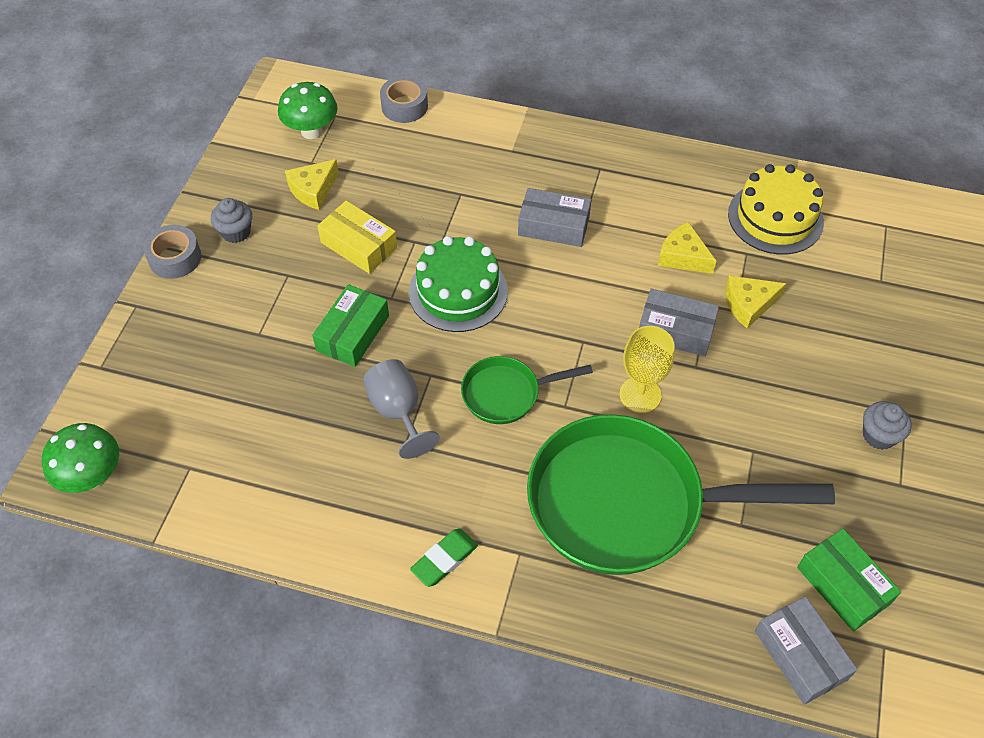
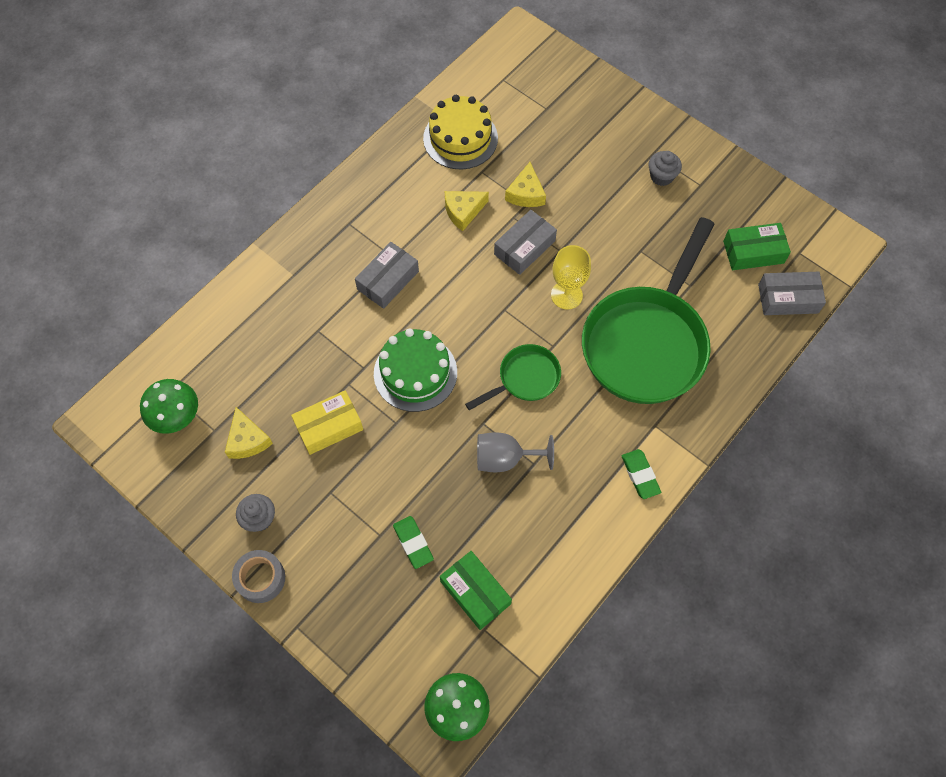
camera: 65 degrees left, 10 degrees up
(262, 366) = (413, 543): none -> green eraser
(353, 333) = (416, 463): green box -> green box (475, 592)
(404, 106) = (194, 333): grey tape -> none
(507, 393) = (525, 379): green pan -> green pan turned 135 degrees counterclockwise

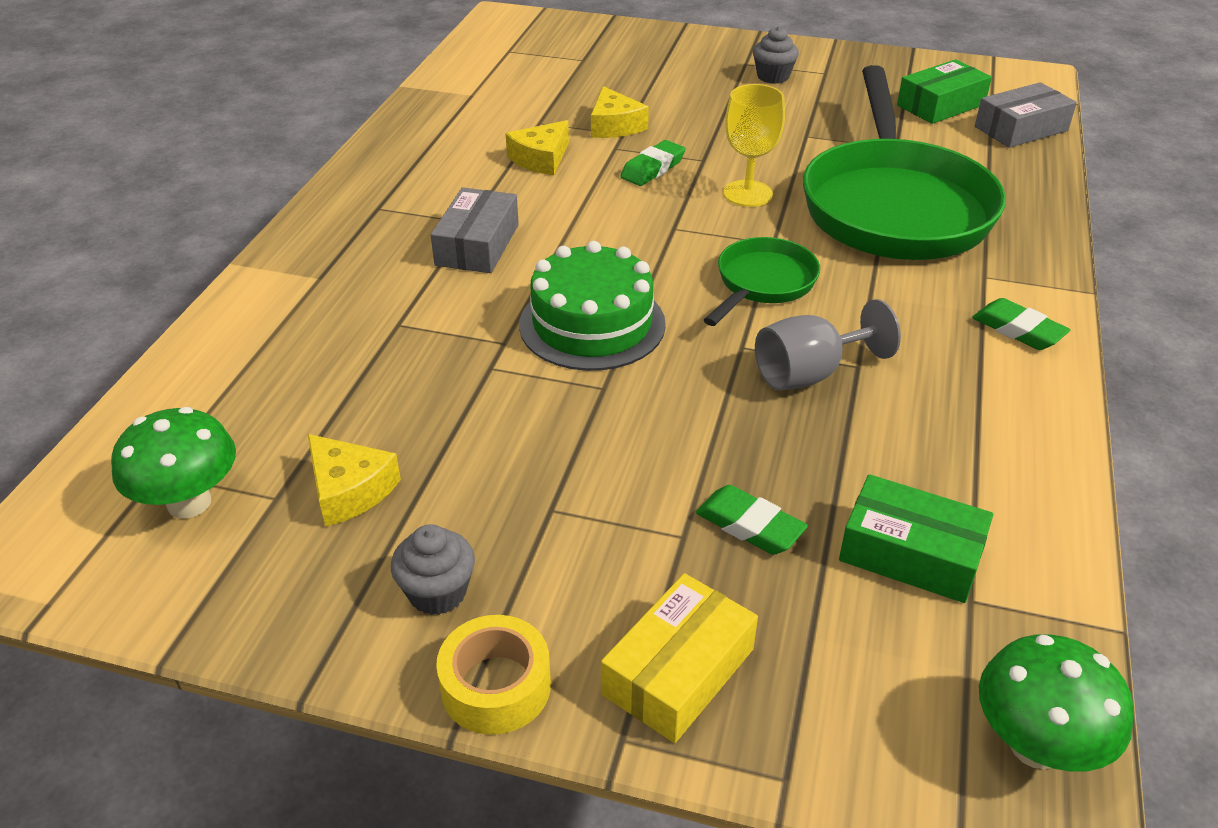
camera: 25 degrees left, 25 degrees down
(260, 578) = (496, 686): grey tape -> yellow tape
(329, 426) = (491, 426): yellow box -> yellow box (678, 671)
(460, 138) = (488, 103): yellow cake -> none
(524, 247) = (653, 168): grey box -> green eraser

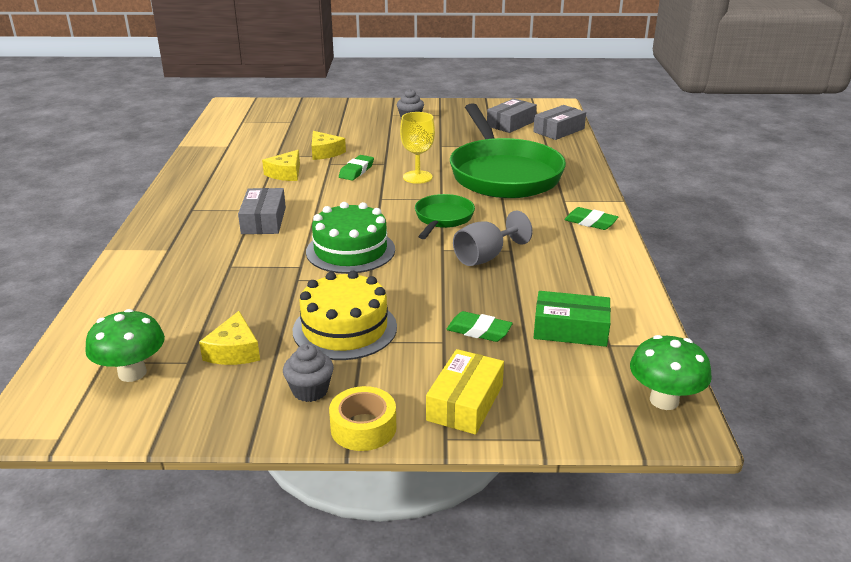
camera: 15 degrees left, 10 degrees down
(349, 490) = (234, 351): yellow cheese -> yellow cheese turned 60 degrees clockwise
(532, 479) = (345, 328): none -> yellow cake
(941, 105) = (511, 123): green box -> grey box

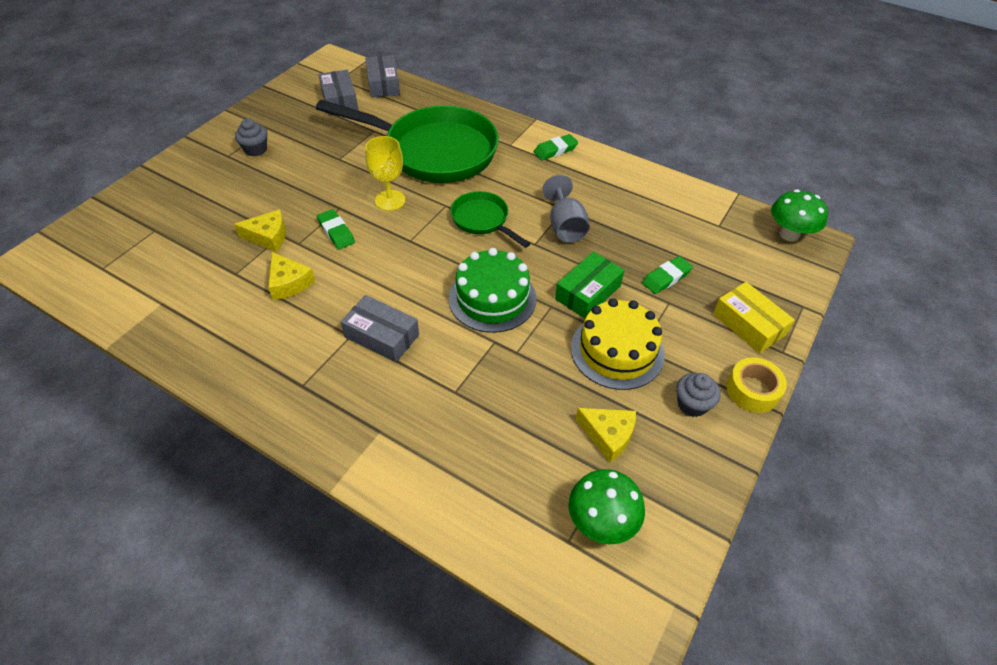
camera: 60 degrees left, 20 degrees up
(570, 329) = (691, 233): green box -> green box (588, 292)

